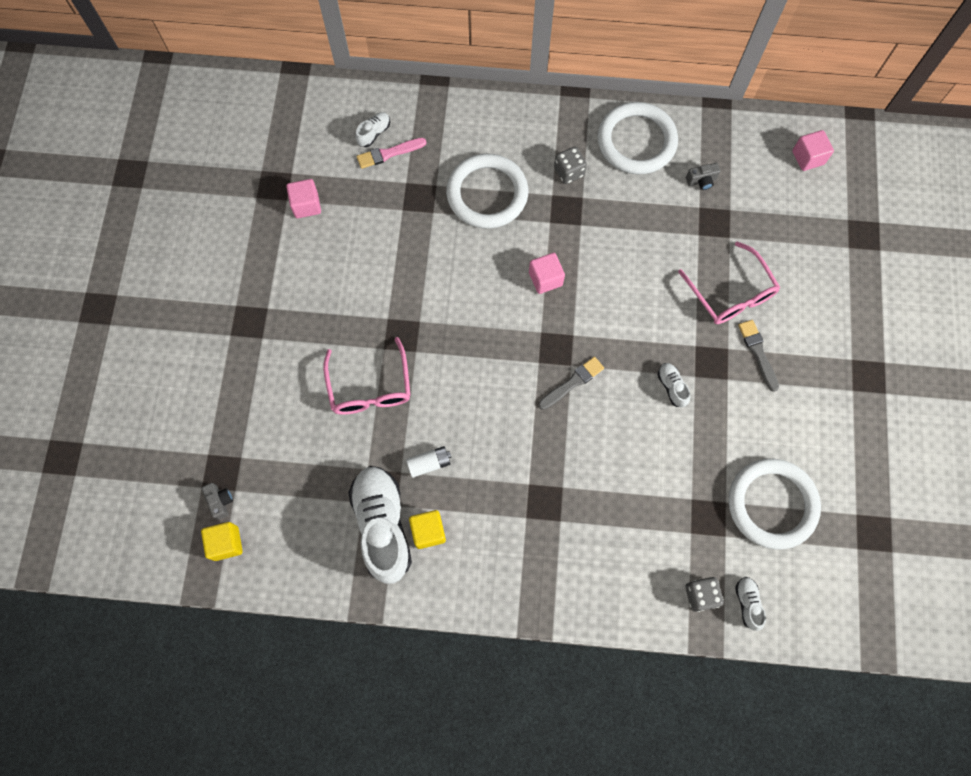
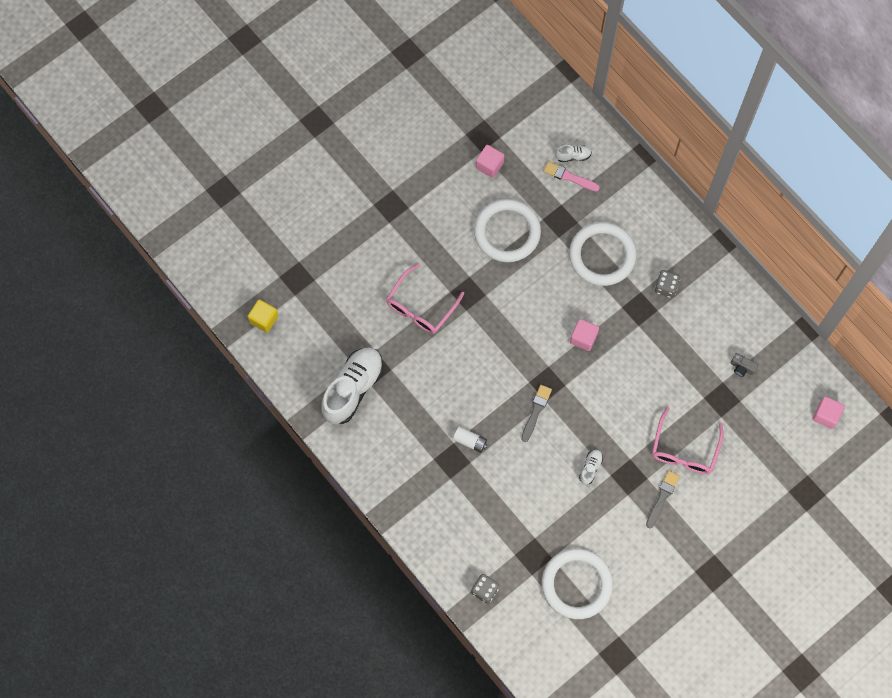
camera: 45 degrees right, 0 degrees up
(220, 501) = (281, 294): grey camera -> none
(428, 531) = (374, 415): yellow cube -> none
(429, 463) = (411, 379): white battery -> white battery (470, 441)
(572, 383) = (536, 411): grey brush -> grey brush turned 75 degrees counterclockwise
(636, 141) = (728, 306): white ring -> white ring (507, 232)
(747, 603) = (505, 619): white shoe -> none

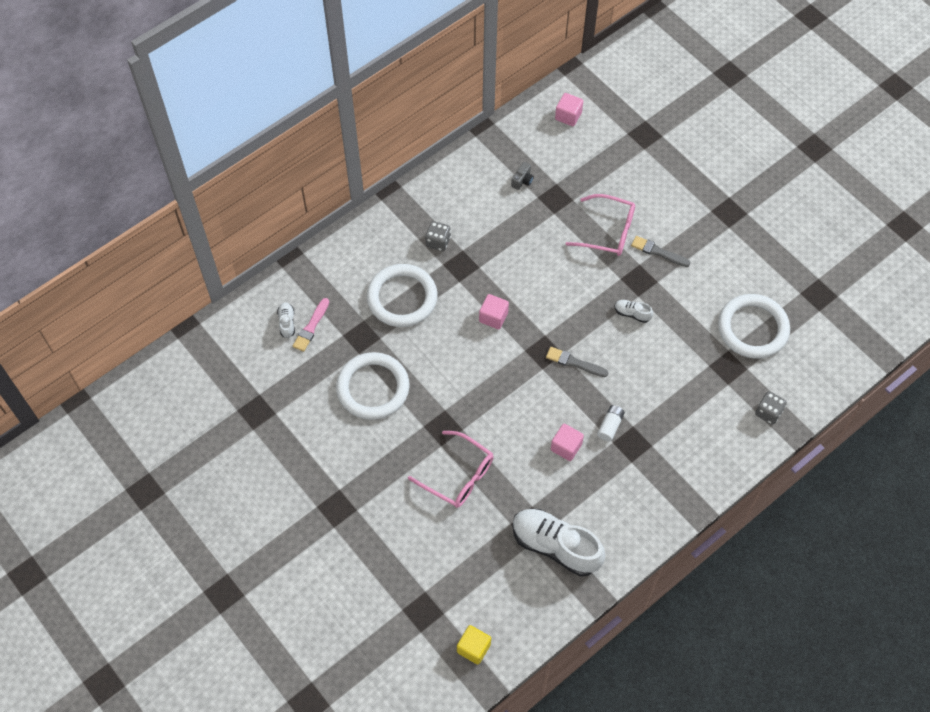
camera: 90 degrees left, 10 degrees down
(489, 165) = (293, 405): pink cube -> pink cube (566, 447)

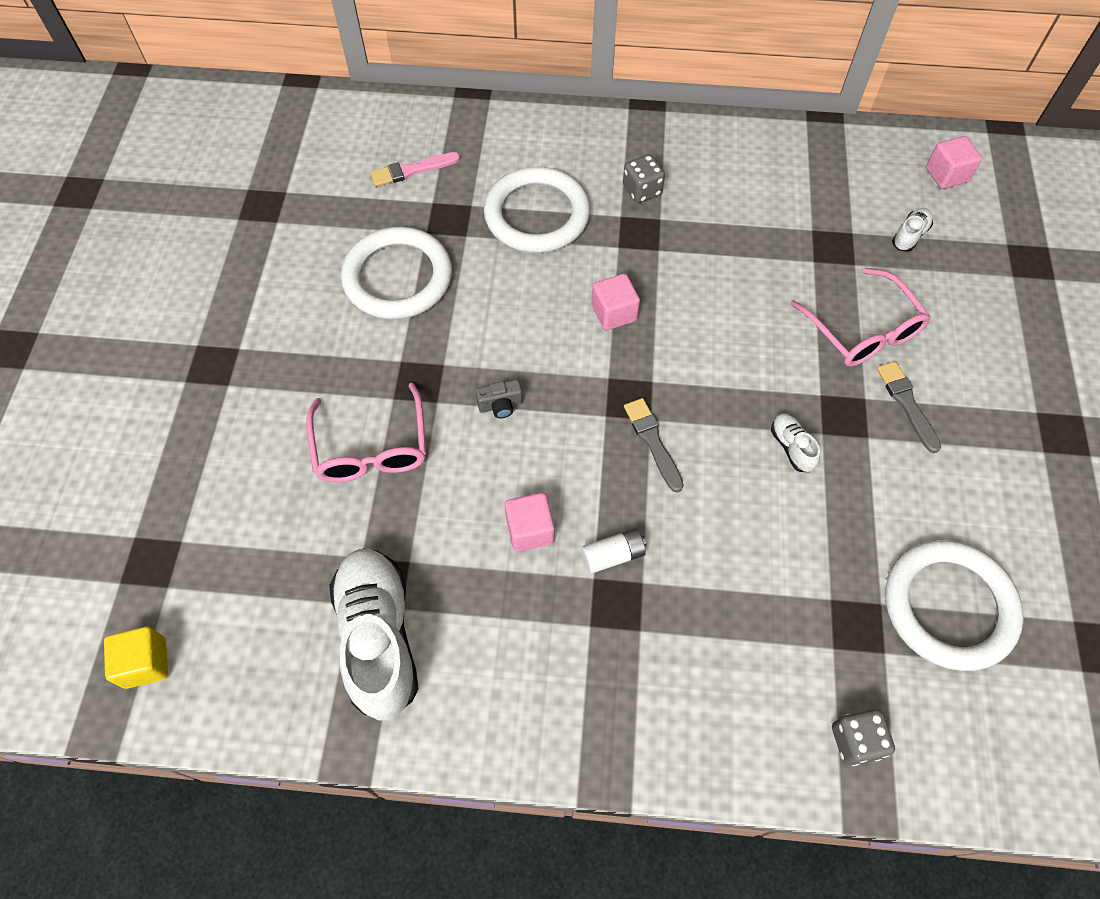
camera: 45 degrees right, 0 degrees up
(287, 323) = (394, 148): white shoe -> white shoe (909, 236)
(522, 180) = (813, 200): grey camera -> grey camera (500, 405)

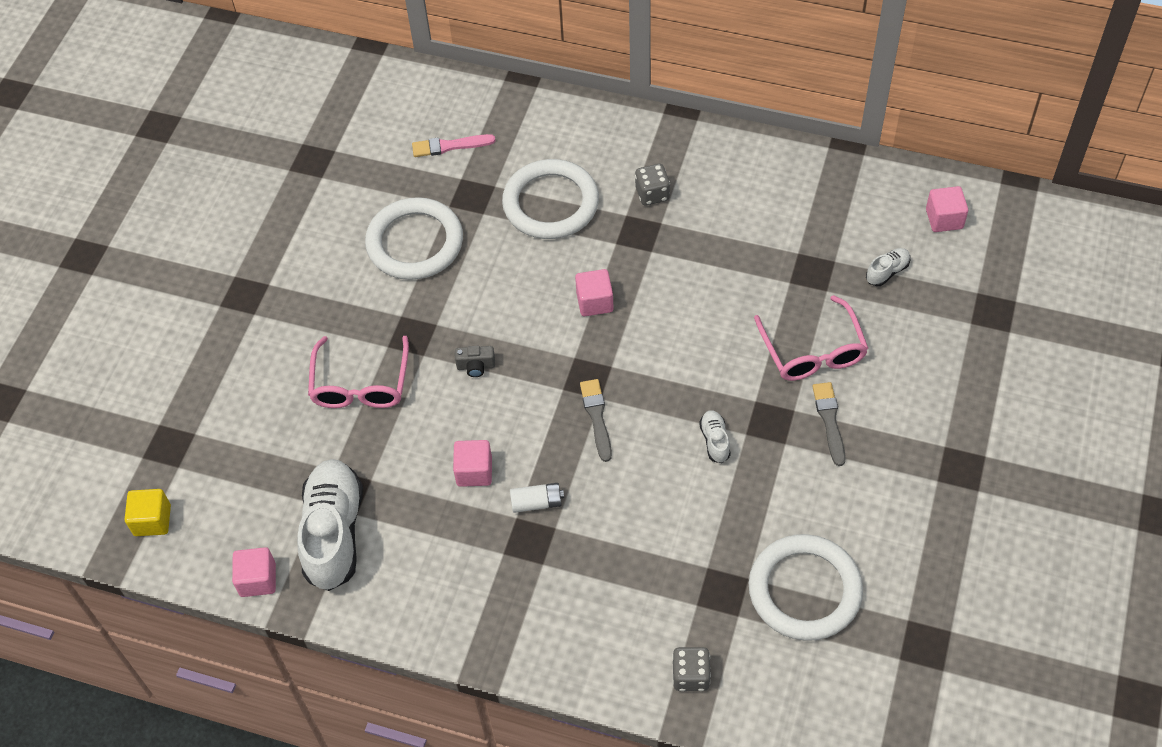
camera: 15 degrees right, 5 degrees down
(295, 717) = (258, 580): none -> pink cube

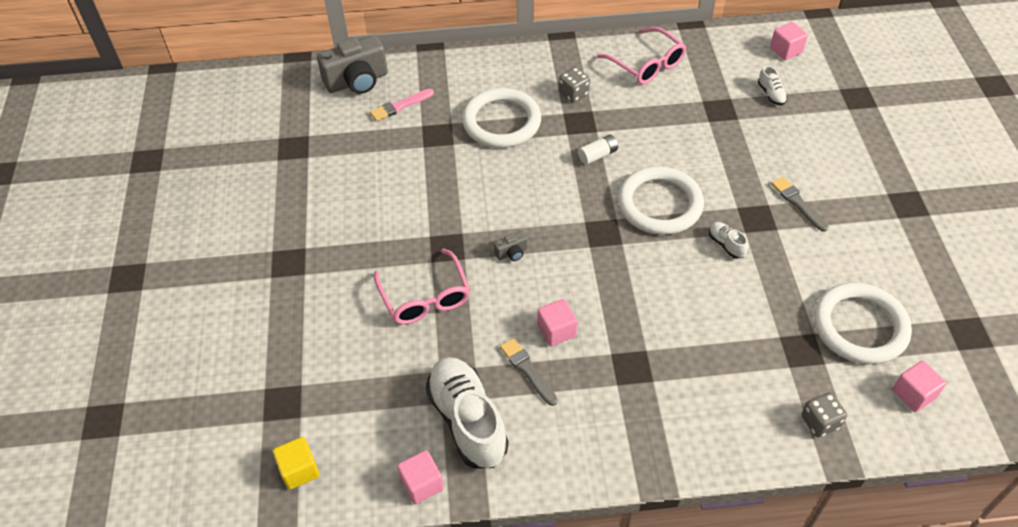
camera: 25 degrees left, 5 degrees down
(415, 243) = (411, 180): white ring -> white ring (660, 204)
(419, 99) = (357, 81): none -> grey camera
(537, 503) = (620, 336): white battery -> white battery (598, 155)
(594, 302) = (576, 178): pink cube -> pink cube (913, 394)
(597, 417) = (628, 258): grey brush -> grey brush (528, 370)
(812, 351) = (755, 161): pink glasses -> pink glasses (646, 64)
(887, 272) = (771, 94): white shoe -> white shoe turned 135 degrees clockwise

